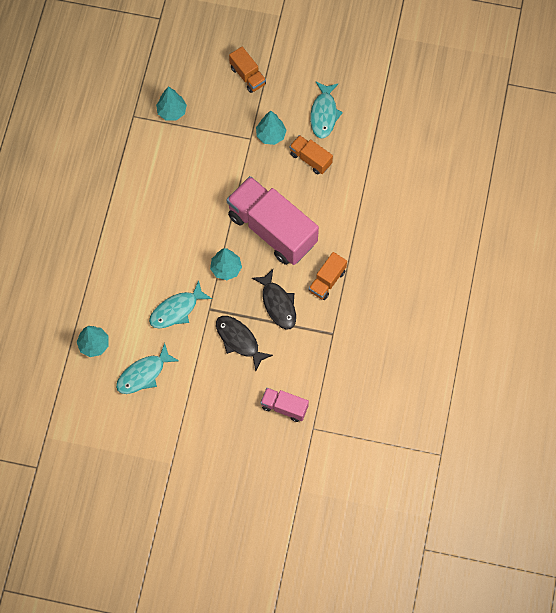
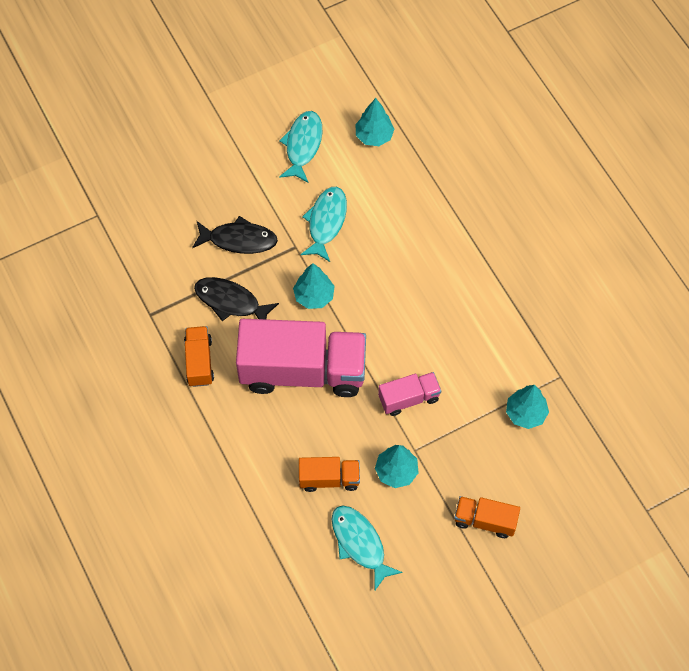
camera: 140 degrees right, 5 degrees down
(284, 407) = (141, 213): pink truck -> pink truck (409, 398)

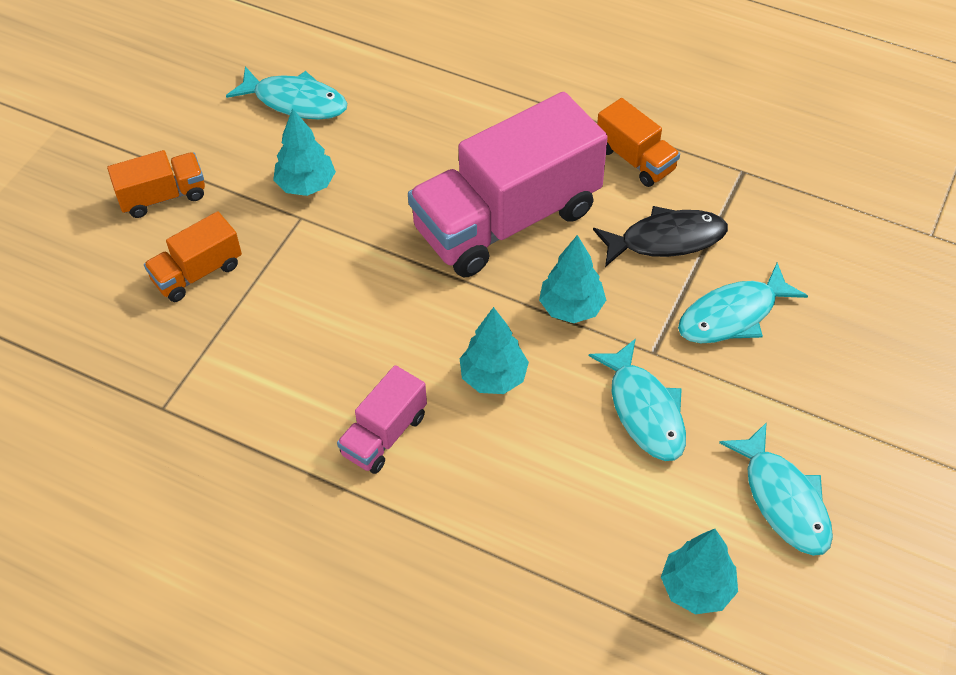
camera: 145 degrees right, 10 degrees down
(239, 240) = (733, 315): black fish -> turquoise fish
(329, 479) = (379, 137): orange truck -> orange truck (197, 272)
(409, 398) = (350, 265): pink truck -> pink truck (384, 435)
(525, 413) = (184, 335): turquoise tree -> turquoise tree (493, 377)

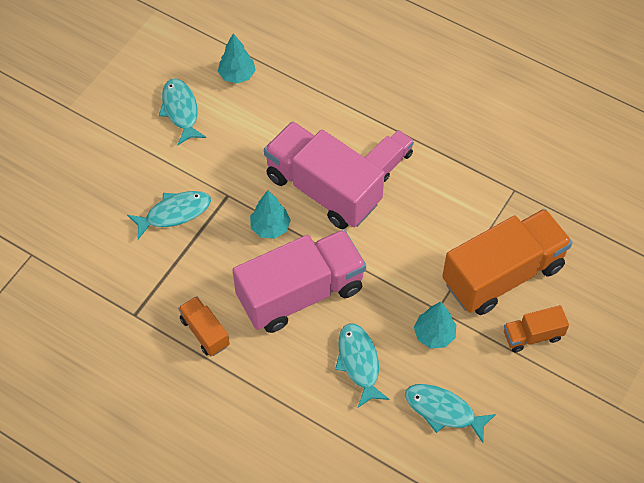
camera: 175 degrees left, 5 degrees up
(197, 272) = (503, 275): orange truck -> orange truck, size x2.13
(493, 377) = (323, 189): turquoise tree -> pink truck
(644, 410) = (241, 163): turquoise fish -> turquoise fish (359, 363)
(666, 240) = (200, 268): black fish -> none

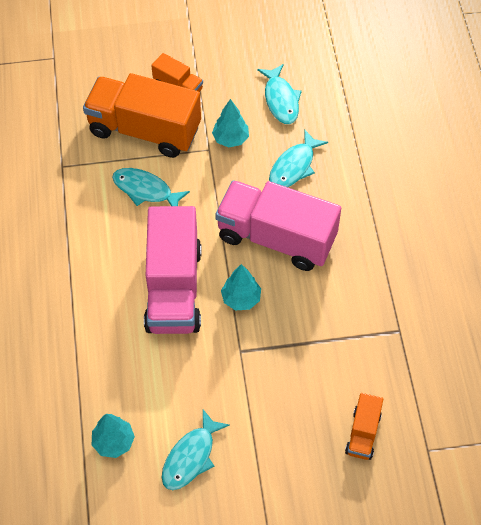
camera: 130 degrees left, 0 degrees up
(174, 213) = (292, 376): turquoise fish -> turquoise fish (145, 190)
(205, 332) = (365, 274): orange truck -> orange truck (363, 433)
(388, 163) = (108, 262): pink truck -> none

